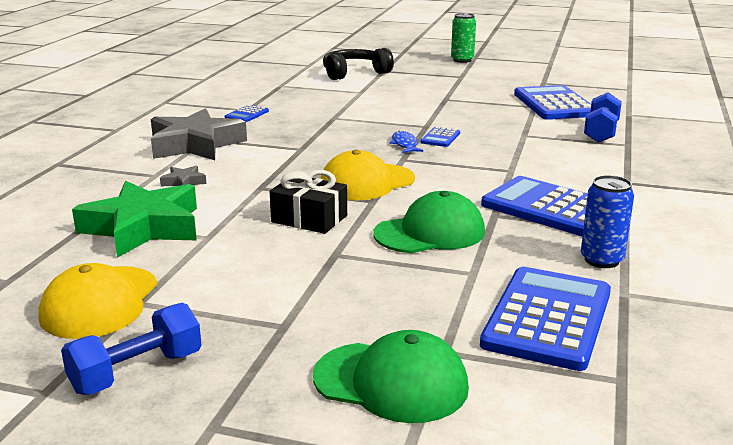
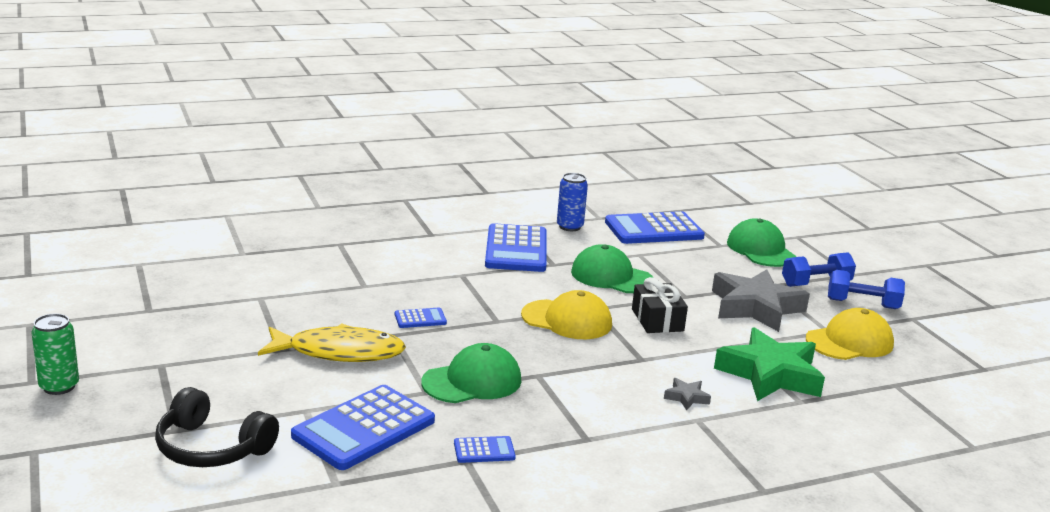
camera: 130 degrees left, 0 degrees up
(195, 144) = (608, 436): grey star -> grey star (755, 307)
(325, 130) = (472, 381): none -> green cap
(404, 144) = (460, 330): blue fish -> none
(420, 109) = (339, 352): none -> yellow fish
(554, 104) = (242, 289): blue calculator -> blue calculator (364, 428)
(601, 132) = (318, 257): blue dumbbell -> blue dumbbell (815, 284)

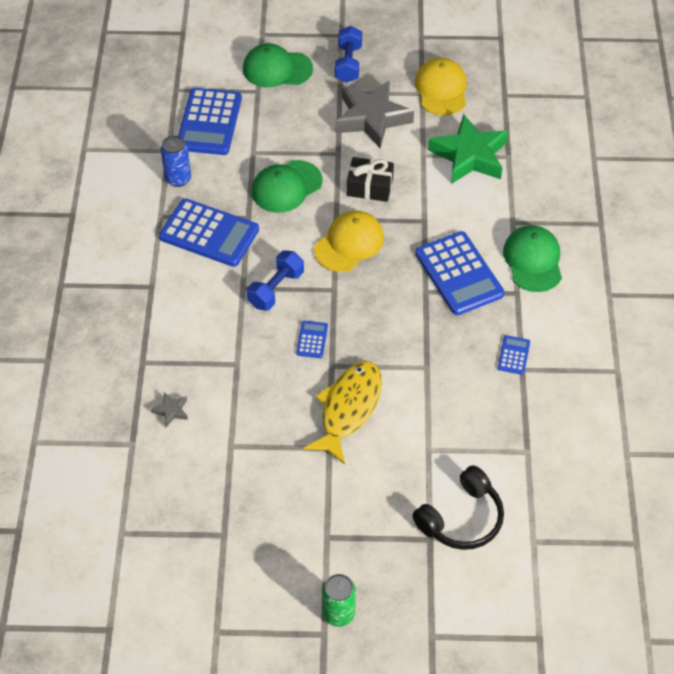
camera: 65 degrees left, 30 degrees up
(364, 428) = (464, 419): blue calculator -> blue calculator (459, 274)
(472, 381) = (421, 334): green cap -> green cap (533, 260)
(686, 397) = (484, 216): grey star -> grey star (171, 411)
(862, 304) = (390, 53): blue dumbbell -> blue dumbbell (276, 289)

